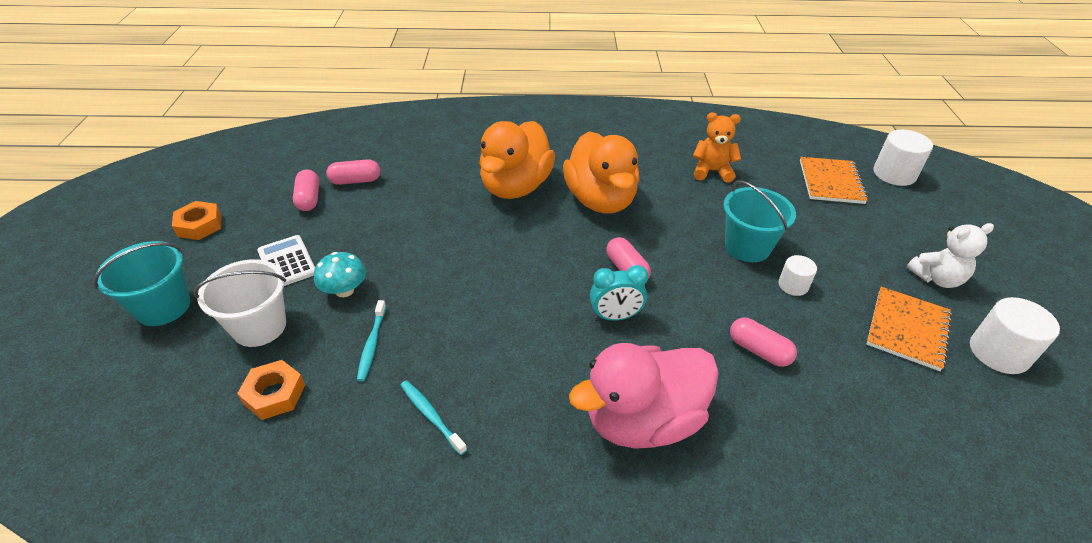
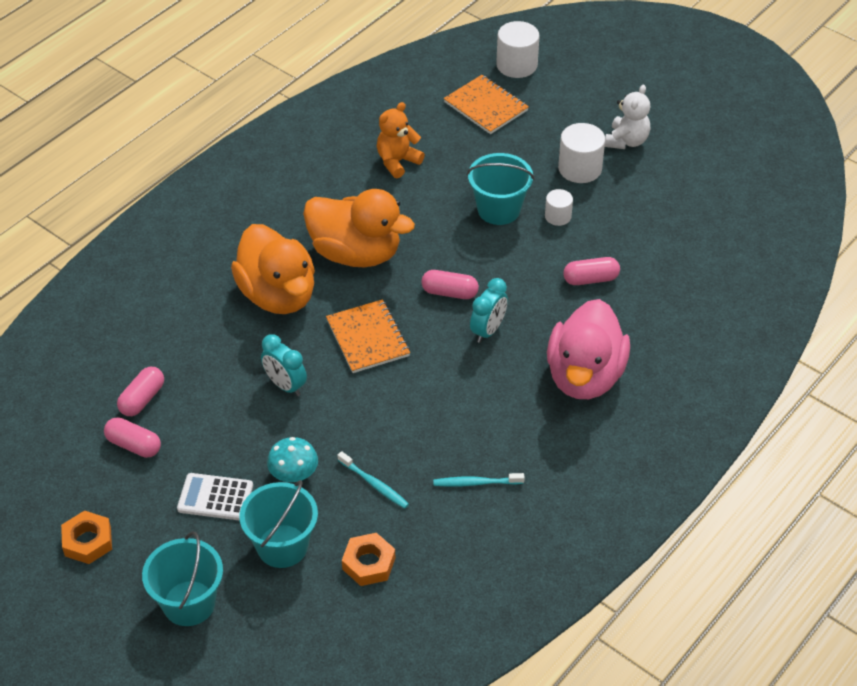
camera: 50 degrees left, 5 degrees up
(259, 327) = (282, 546): white bucket -> turquoise bucket
(432, 236) = (285, 385): none -> turquoise clock
(907, 329) = (647, 194): orange notebook -> orange notebook (368, 338)
(998, 352) = (703, 170): white cylinder -> white cylinder (580, 168)

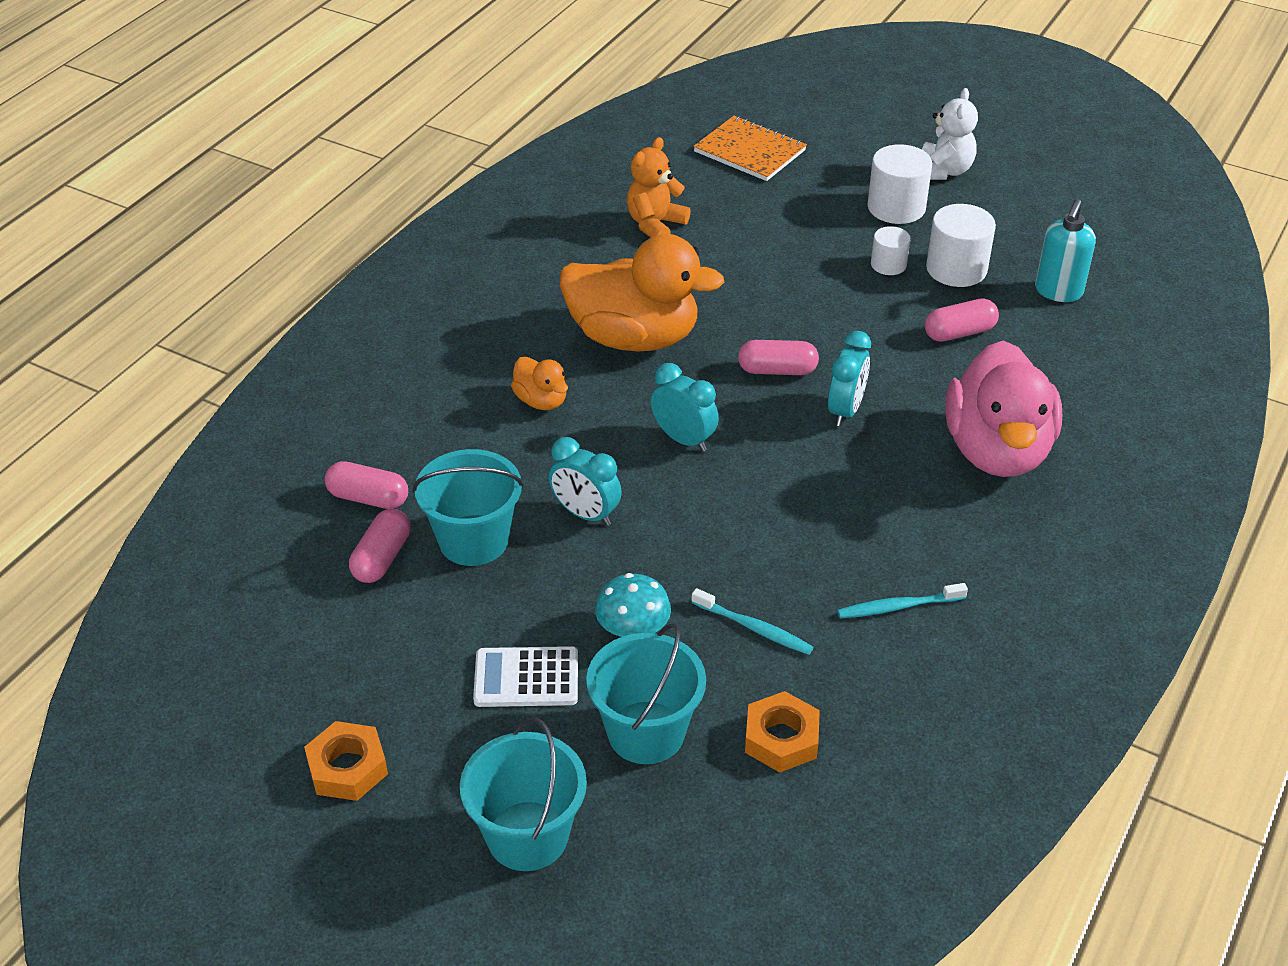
camera: 10 degrees left, 5 degrees down
(134, 445) = (385, 622): pink capsule -> pink capsule (368, 498)
(278, 295) = (541, 401): orange duck -> orange duck, size x0.46
(368, 338) = (684, 439): orange notebook -> turquoise clock
(499, 209) = (808, 265): turquoise bucket -> turquoise bucket (473, 540)
(516, 65) = (773, 103): white cylinder -> white cylinder (956, 269)
(675, 255) = (1058, 292): none -> turquoise soap dispenser

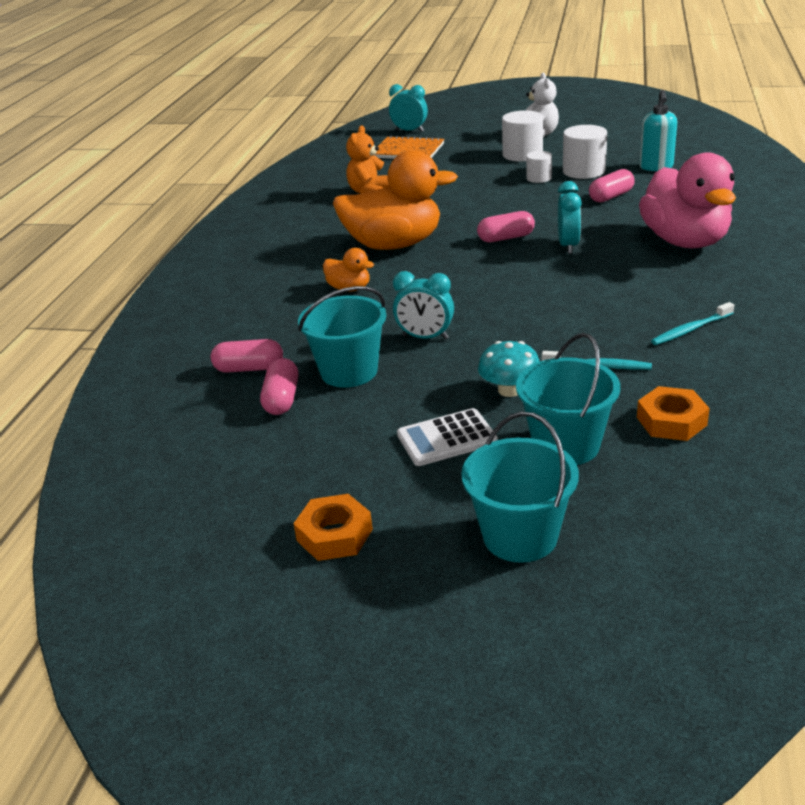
camera: 15 degrees left, 10 degrees down
(684, 439) = (468, 284): turquoise clock -> turquoise clock (409, 131)

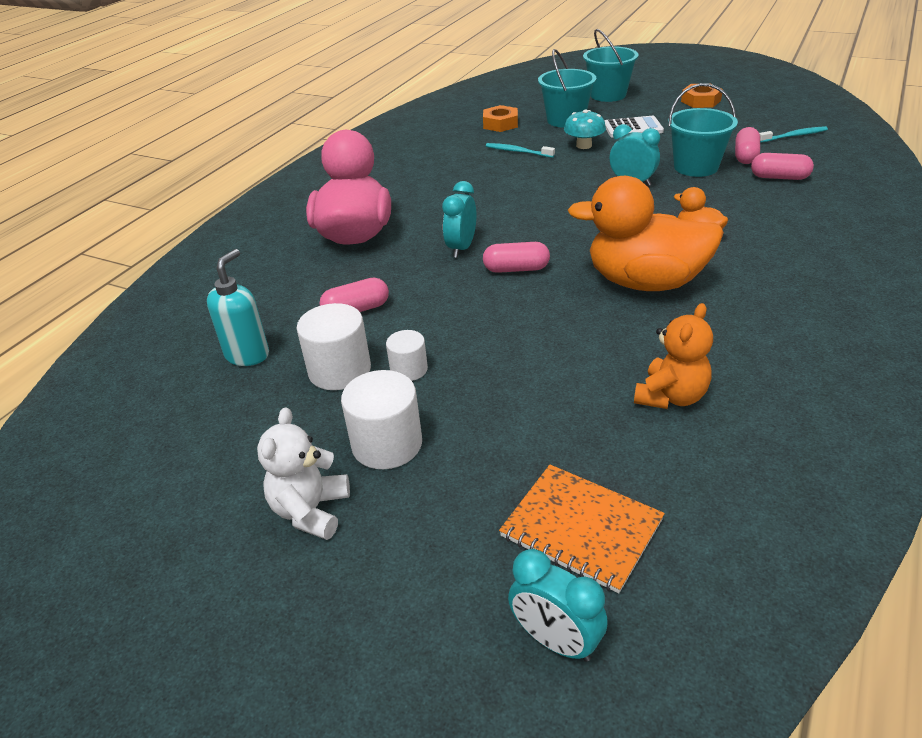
camera: 165 degrees left, 5 degrees up
(691, 329) = (437, 165): turquoise toothbrush -> turquoise toothbrush (793, 136)

